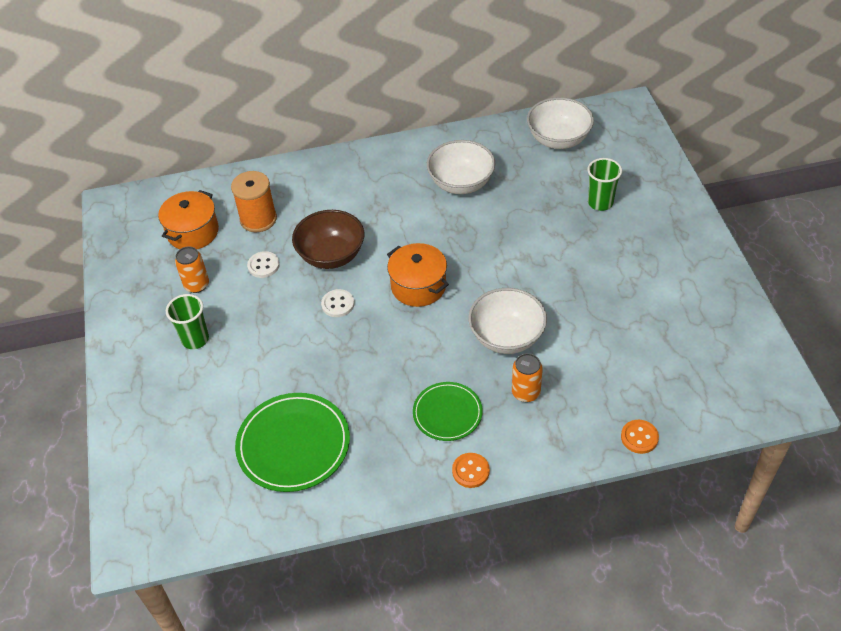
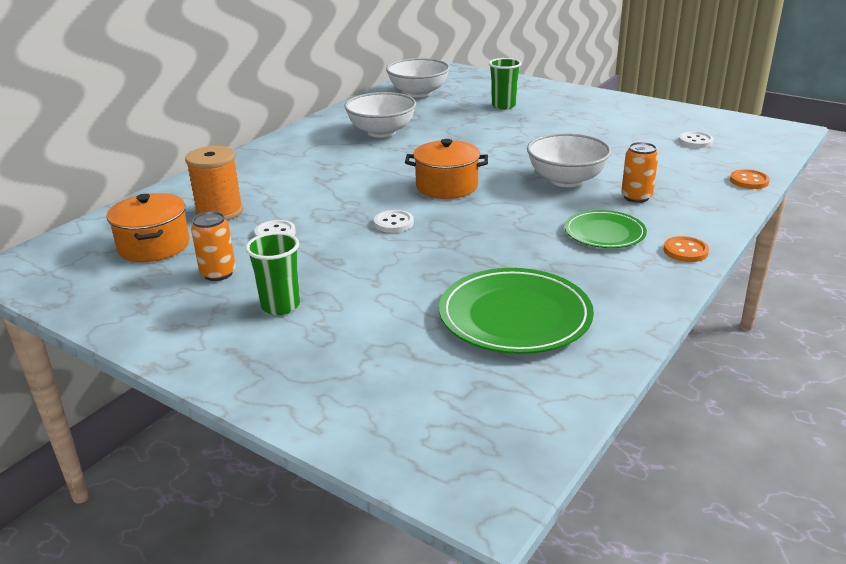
camera: 45 degrees left, 20 degrees down
(331, 255) = (335, 202): brown bowl -> none
(681, 359) = (695, 141): none -> white button

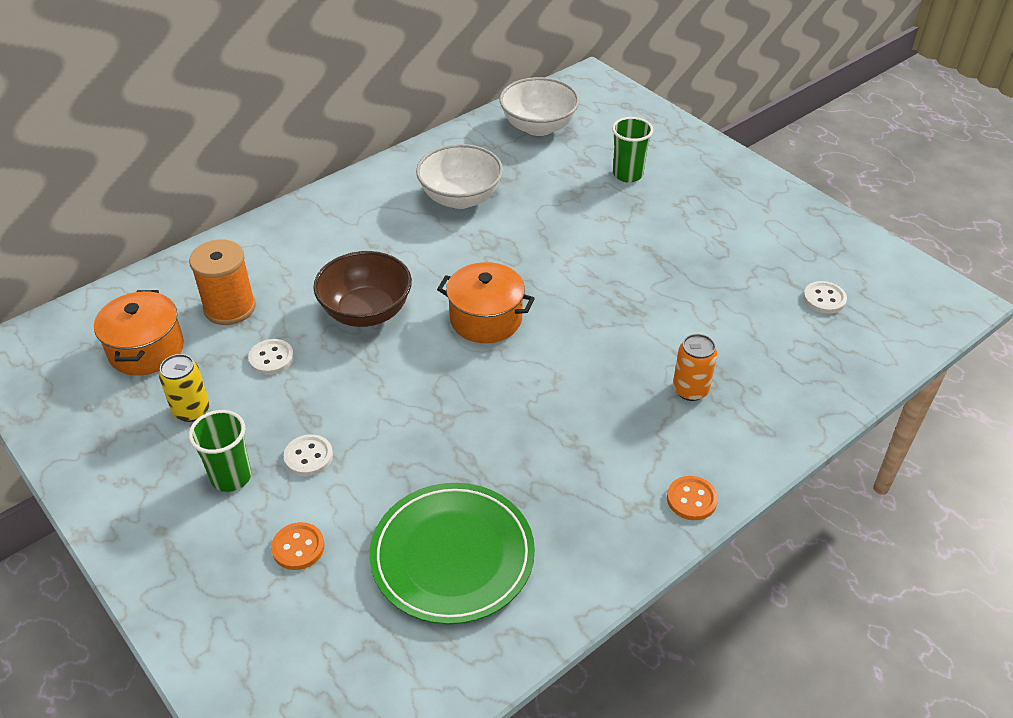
camera: 15 degrees right, 15 degrees up
(218, 273) = (191, 410): orange can -> yellow can
(343, 197) = (366, 312): none -> brown bowl
(393, 223) = (399, 371): white button -> white button (308, 457)
(566, 180) = (626, 339): white bowl -> none
(604, 233) = (618, 445): green plate -> none
(749, 181) = (843, 392): orange button -> orange button (298, 547)

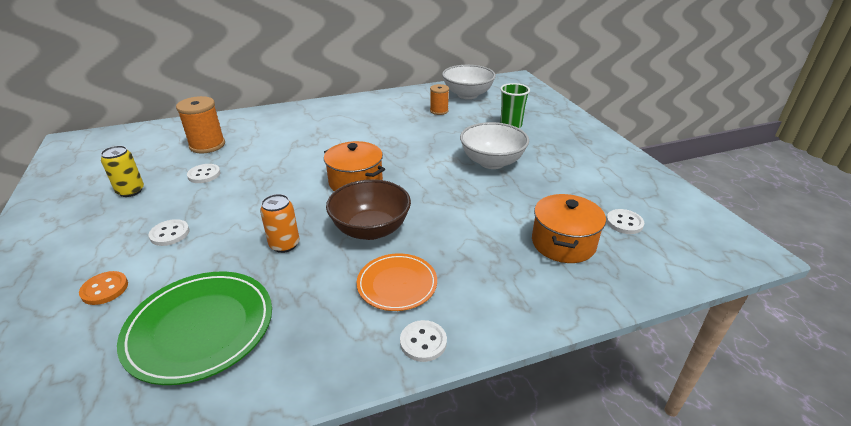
camera: 20 degrees right, 10 degrees down
(146, 350) = (141, 155): orange pot -> orange pot (563, 243)
(231, 477) = (112, 233): green cup -> none
(366, 312) = (283, 163): brown bowl -> brown bowl (370, 229)
(460, 198) = (391, 119): white bowl -> white bowl (492, 162)
(517, 168) = (439, 111): none -> orange spool
(626, 444) = (397, 284): none -> orange plate
(690, 390) = (475, 259): orange can -> orange can (284, 244)
(691, 499) = (423, 342): orange button -> white button

